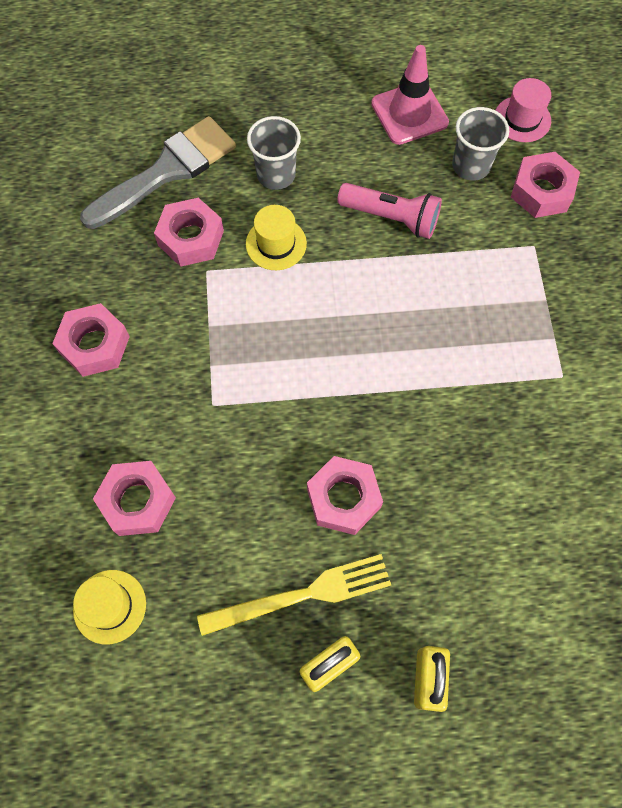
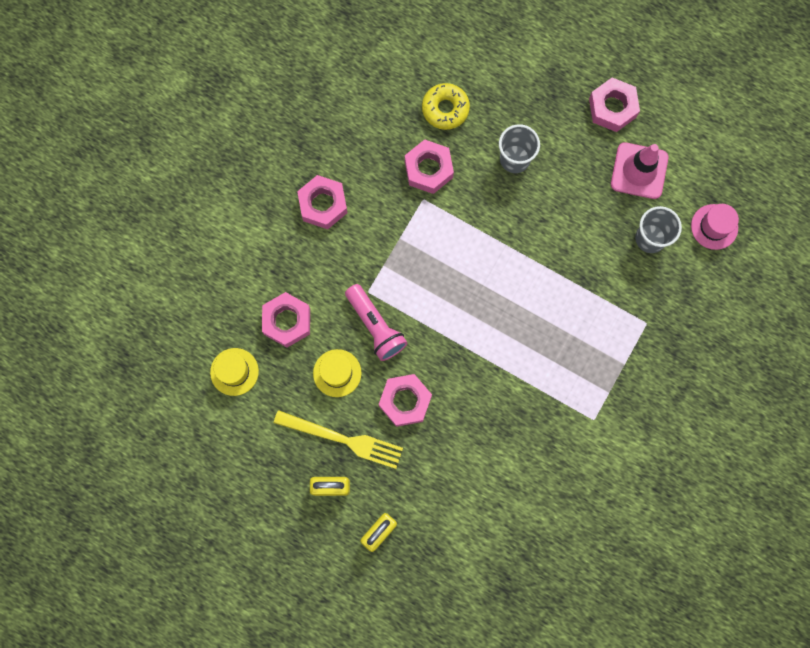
camera: 35 degrees right, 10 degrees up
(167, 171) = (445, 109): grey brush -> yellow donut
(276, 244) = (480, 209): yellow hat -> yellow hat (337, 373)
(391, 218) = (568, 241): pink flashlight -> pink flashlight (375, 326)
(541, 191) = (683, 288): pink nut -> pink nut (612, 108)

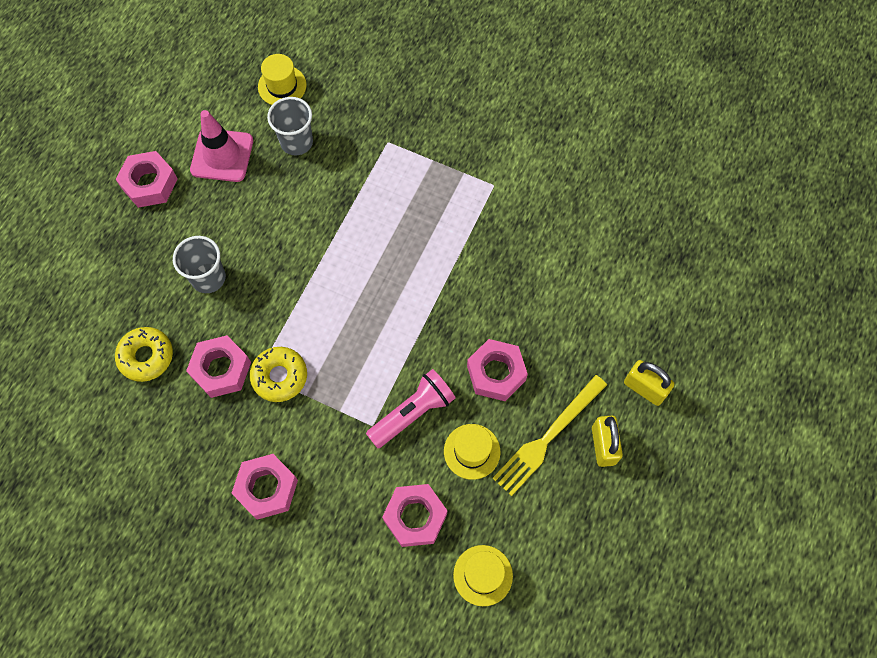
camera: 95 degrees left, 10 degrees down
(343, 439) = (547, 437): yellow fork -> yellow fork turned 150 degrees counterclockwise
(418, 217) = (279, 376): none -> yellow donut
(714, 227) = (282, 86): pink hat -> yellow hat

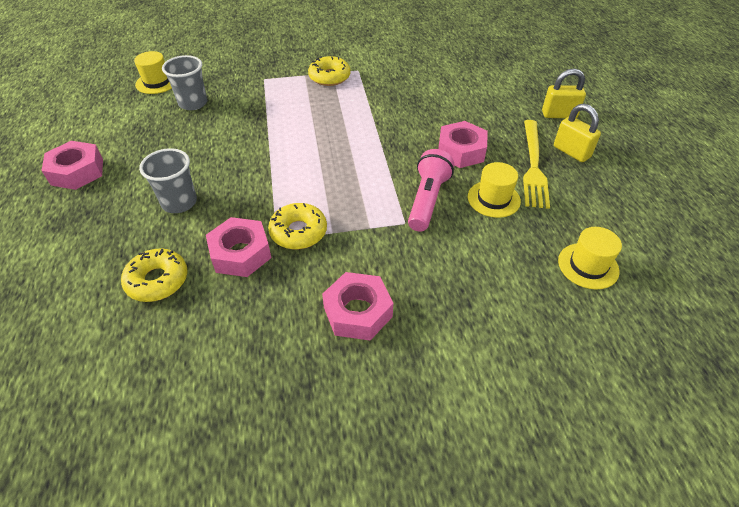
camera: 35 degrees left, 20 degrees down
(222, 155) = (134, 132): pink traffic cone -> none
(415, 517) = (498, 259): pink nut -> none
(455, 179) = (329, 77): none -> yellow donut

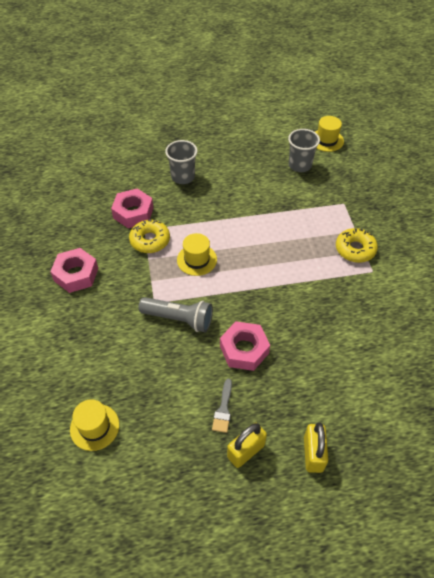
camera: 90 degrees right, 5 degrees up
(77, 172) = (215, 125): pink nut -> none
(157, 280) = (116, 179): yellow donut -> none
(427, 200) = (179, 319): pink flashlight -> grey flashlight
(493, 199) = (178, 368): yellow hat -> yellow hat (197, 260)
(533, 165) = (223, 409): yellow fork -> grey brush

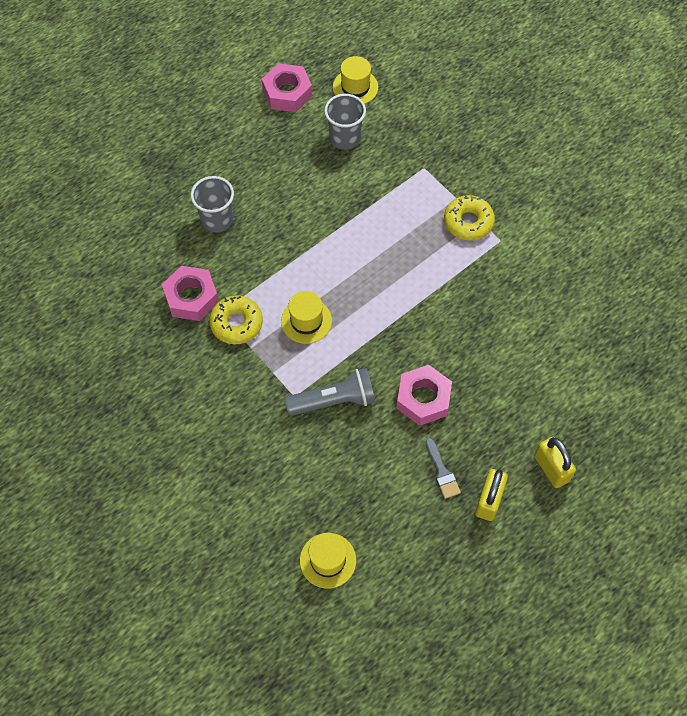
camera: 30 degrees left, 10 degrees up
(76, 274) = (182, 408): pink nut -> pink nut (287, 93)

